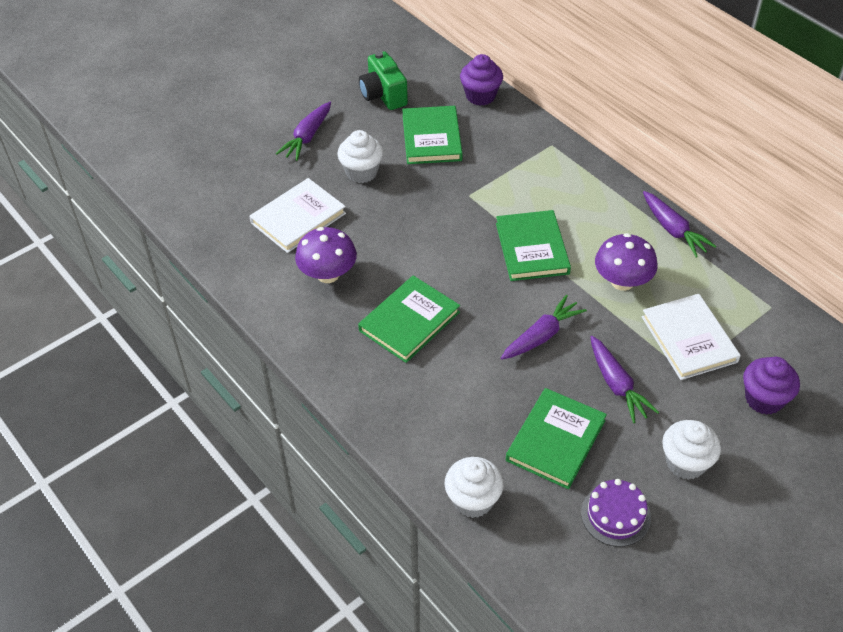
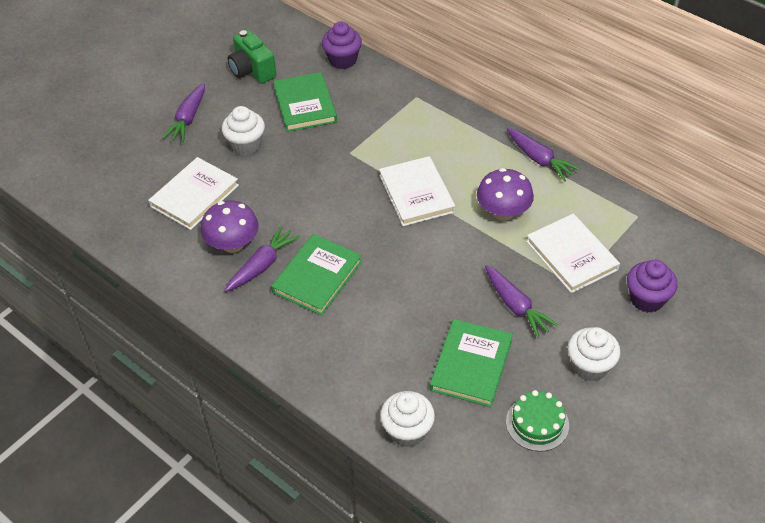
camera: 10 degrees left, 0 degrees up
(532, 248) = (416, 194): green book -> white book
(541, 336) = (440, 272): purple carrot -> purple carrot (262, 265)
(615, 515) = (537, 423): purple cake -> green cake

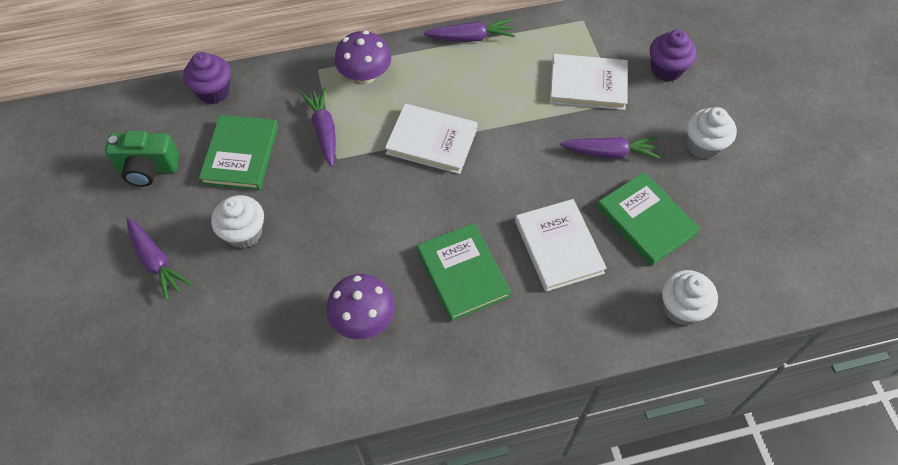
camera: 55 degrees left, 10 degrees up
(194, 196) = (269, 316): white book -> white book (559, 247)
(262, 265) = (411, 309): purple carrot -> purple carrot (324, 130)
(305, 105) = (240, 155): green book -> green book turned 75 degrees clockwise
(503, 212) = (506, 97): purple mushroom -> purple mushroom (365, 75)
(537, 423) = (733, 214): green cake -> none

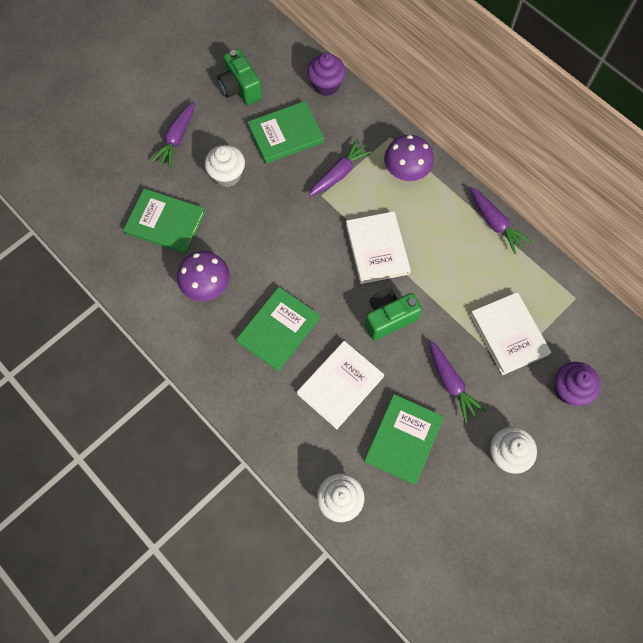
camera: 60 degrees right, 10 degrees up
(254, 325) = (165, 223): none -> green book
(512, 169) = (388, 318): none -> green camera

